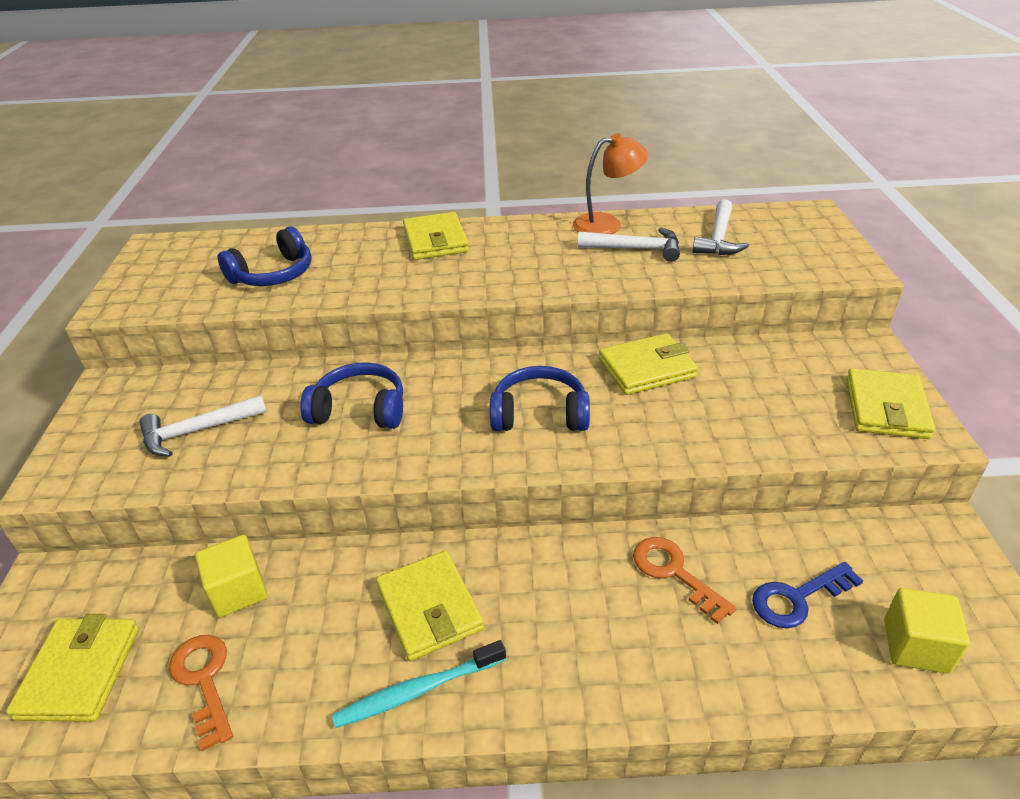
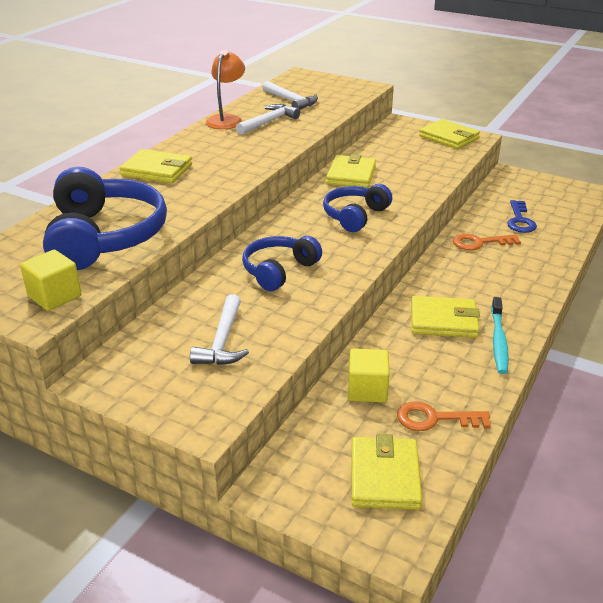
camera: 60 degrees left, 5 degrees down
(80, 672) = (384, 476): yellow wallet -> yellow wallet turned 60 degrees clockwise
(273, 274) = (104, 237): blue headphones -> blue headphones, size x1.69
(915, 646) = (564, 207): yellow cube -> yellow cube (54, 296)

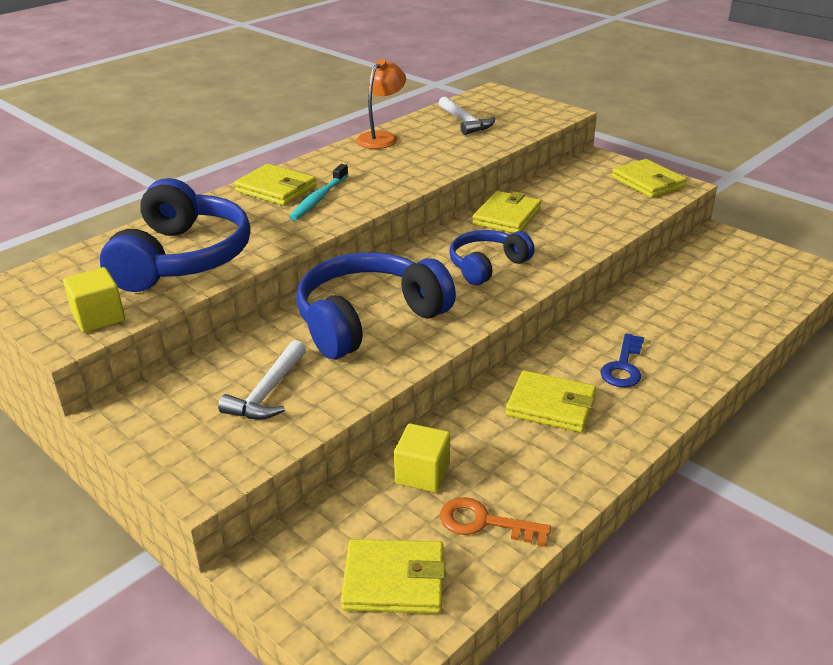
camera: 15 degrees right, 0 degrees up
(268, 122) = (426, 145): white hammer -> none
(279, 271) = (368, 320): blue headphones -> blue headphones, size x1.69
(384, 476) = (394, 580): yellow wallet -> yellow wallet turned 75 degrees clockwise
(480, 243) = (640, 316): orange key -> none
(498, 341) = (606, 441): turquoise toothbrush -> turquoise toothbrush (318, 198)
(520, 220) = (704, 294): blue key -> blue key (623, 366)

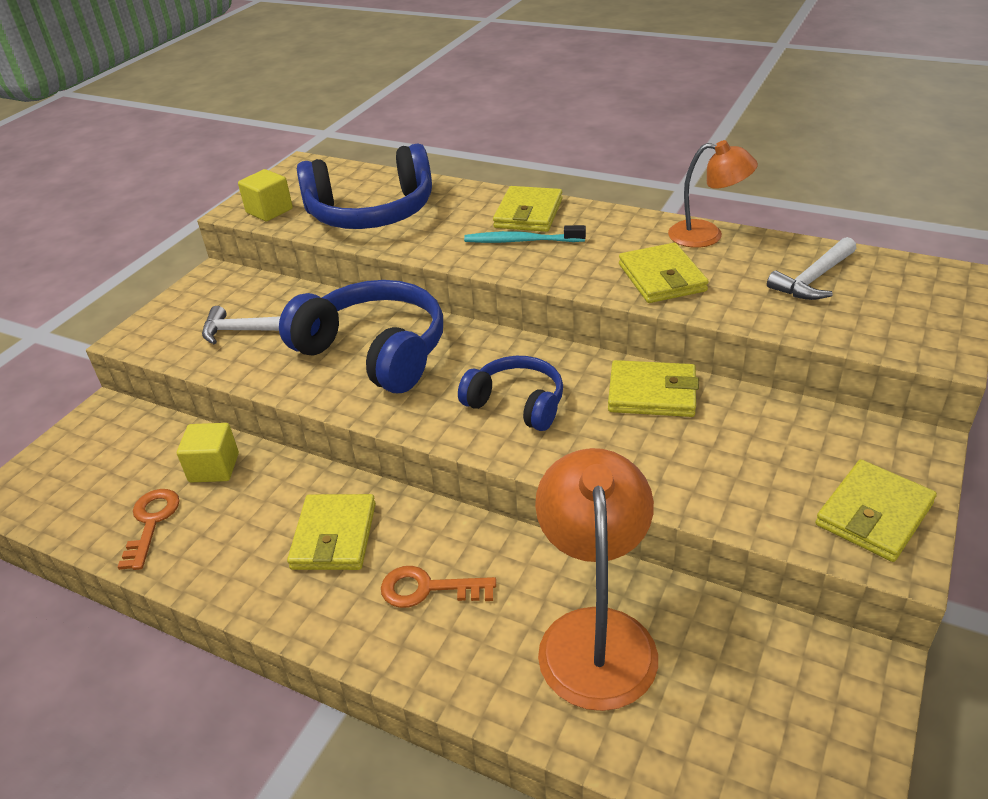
camera: 75 degrees right, 5 degrees up
(394, 580) = (85, 484): yellow wallet -> yellow wallet (662, 278)
(623, 366) = (428, 589): blue key -> orange key
(680, 308) = (595, 634): none -> orange lamp

